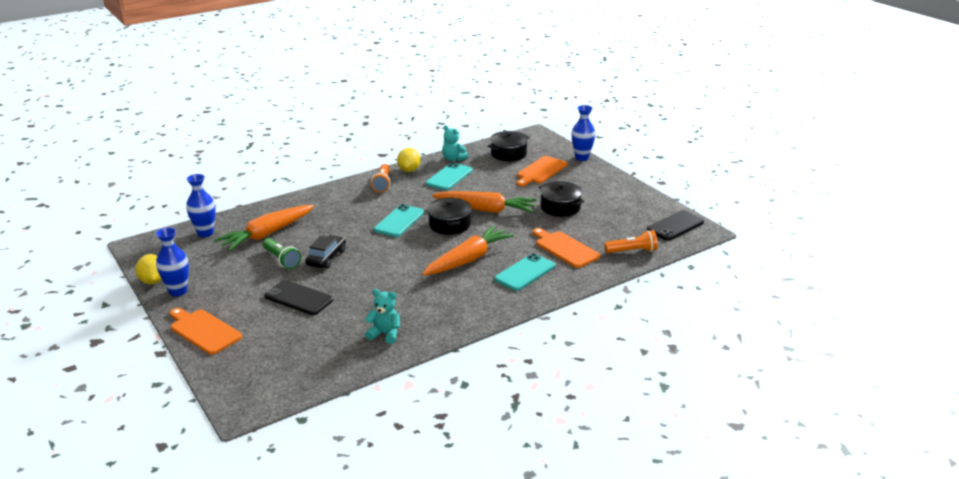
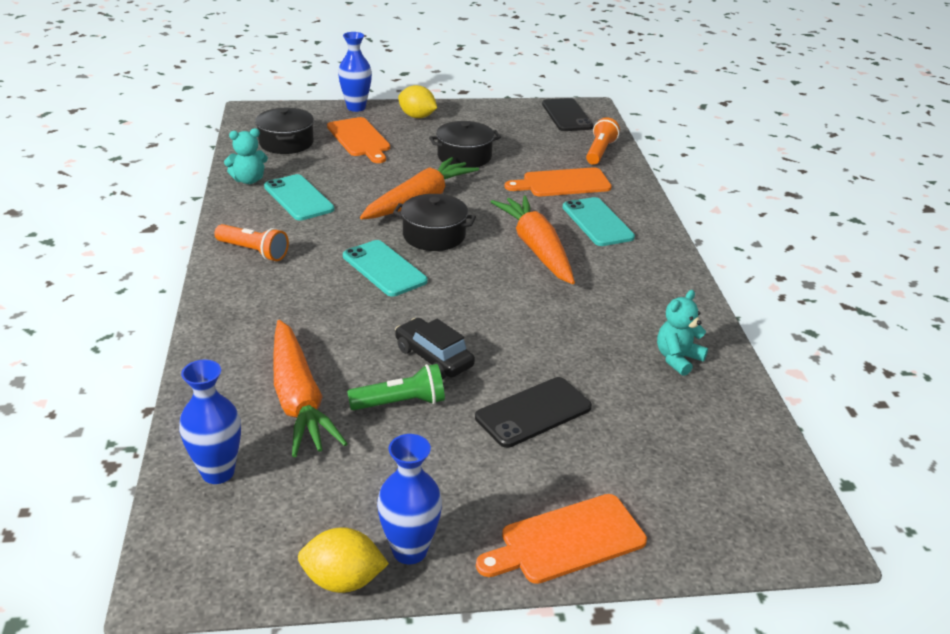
camera: 65 degrees left, 5 degrees up
(409, 170) = (238, 220): yellow lemon -> yellow lemon (417, 116)

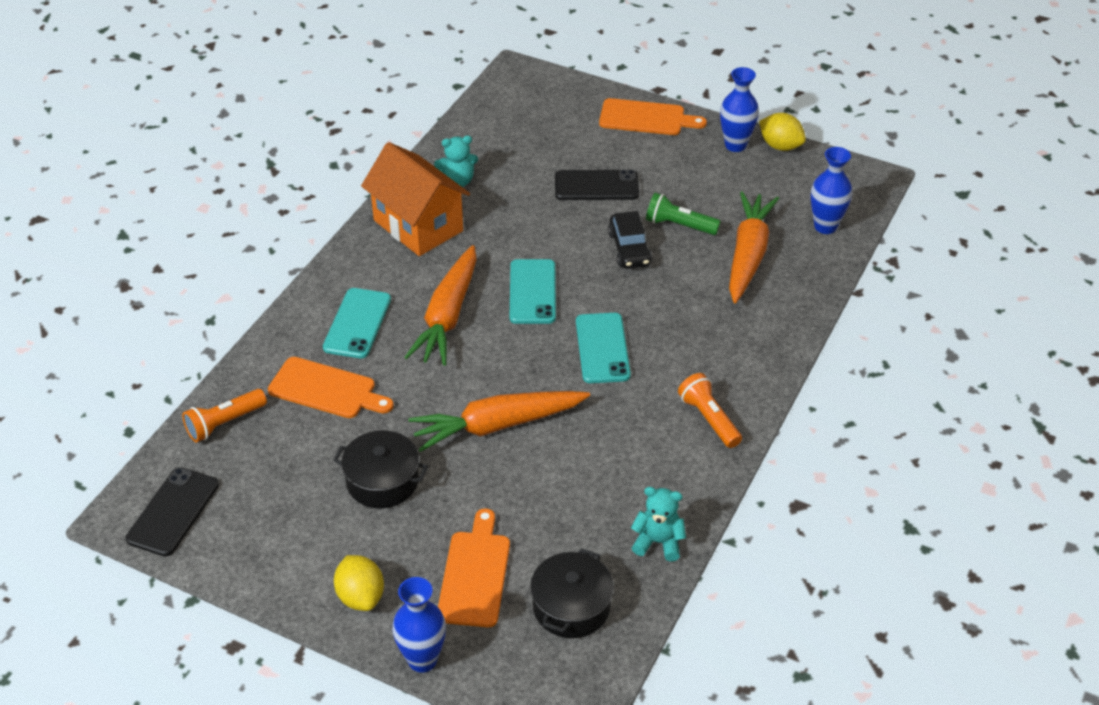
camera: 145 degrees left, 10 degrees up
(298, 198) = (620, 484): turquoise phone -> turquoise phone (532, 292)
(434, 235) = (525, 370): black pot -> none
(654, 304) = (418, 226): none -> orange house

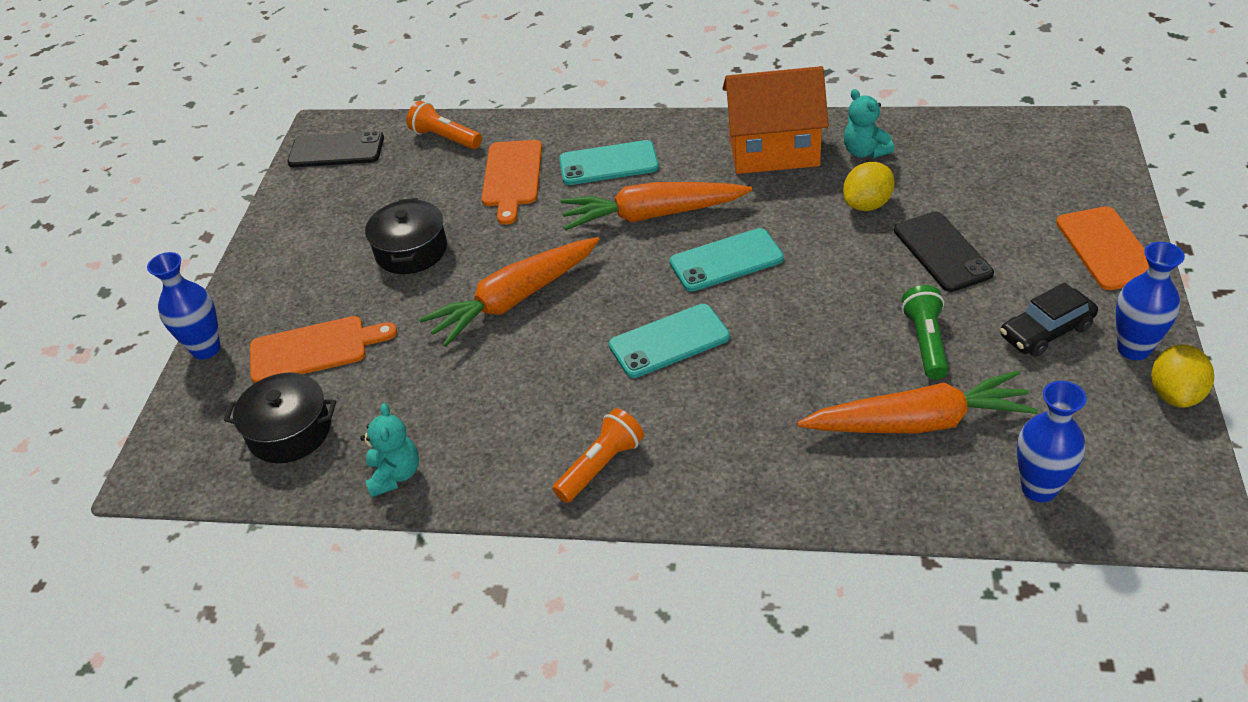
camera: 75 degrees right, 0 degrees up
(361, 596) = (270, 286): yellow lemon -> yellow lemon (867, 204)
(418, 226) = (773, 151): orange house -> orange house turned 60 degrees clockwise
(497, 426) = (514, 300): orange carrot -> orange carrot turned 90 degrees counterclockwise
(629, 249) = (850, 312): black car -> black car (1046, 332)

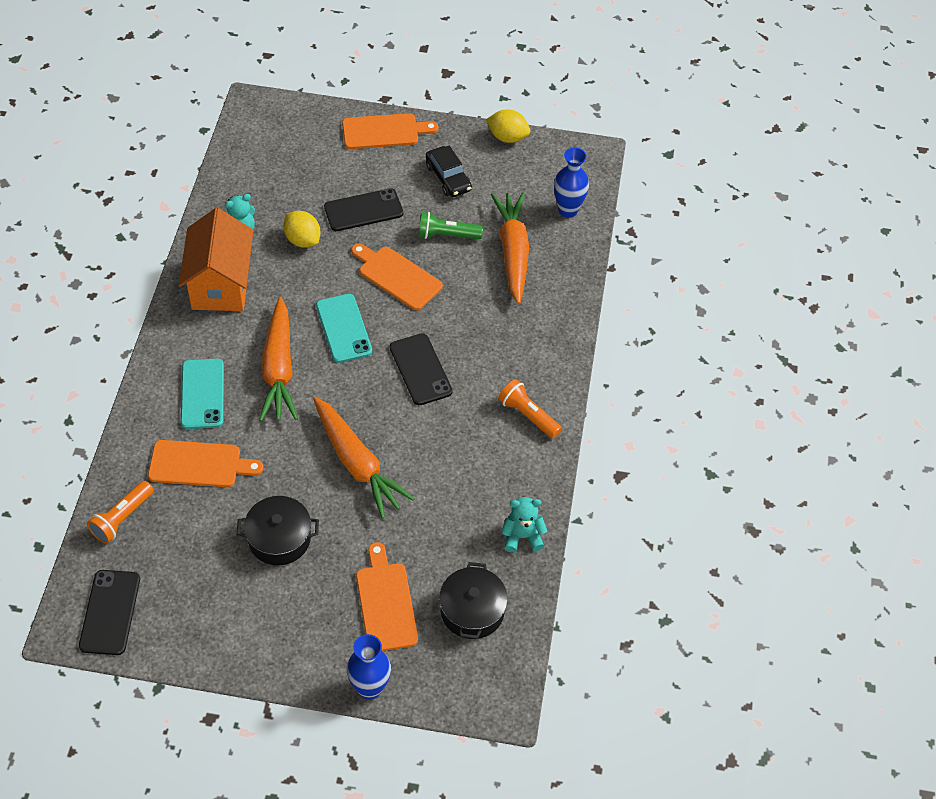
camera: 95 degrees left, 10 degrees up
(669, 341) = (420, 369): turquoise phone -> black phone
(830, 299) = (397, 276): none -> orange cutting board
(1133, 349) = (469, 144): blue vase -> none

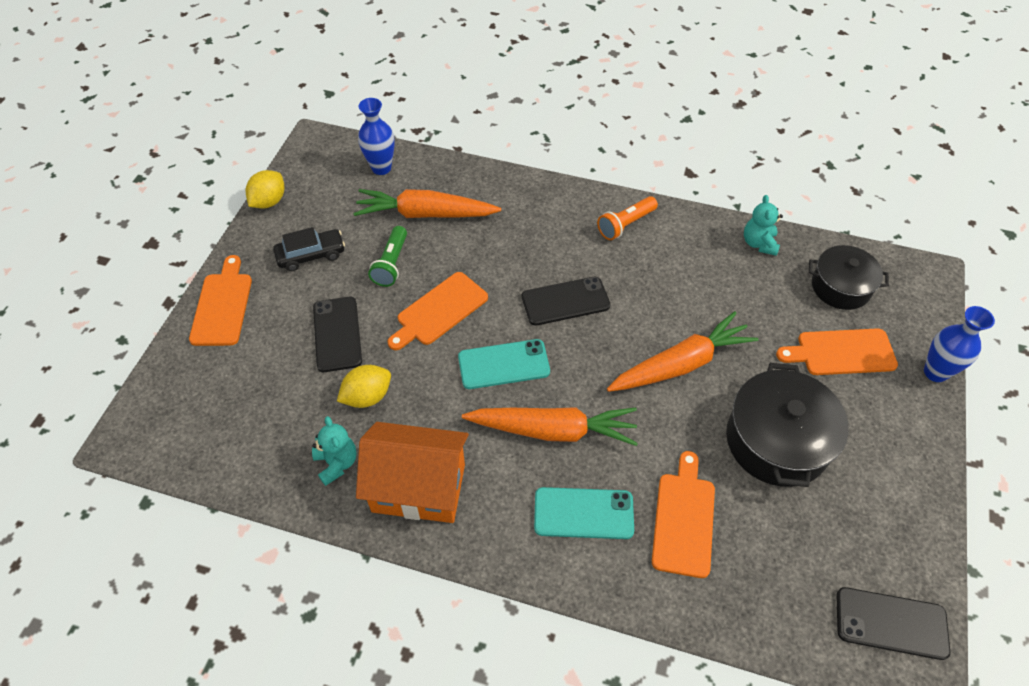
camera: 80 degrees left, 0 degrees up
(122, 518) = (762, 609): orange flashlight -> none
(279, 538) = (777, 441): black pot -> black pot, size x1.54

